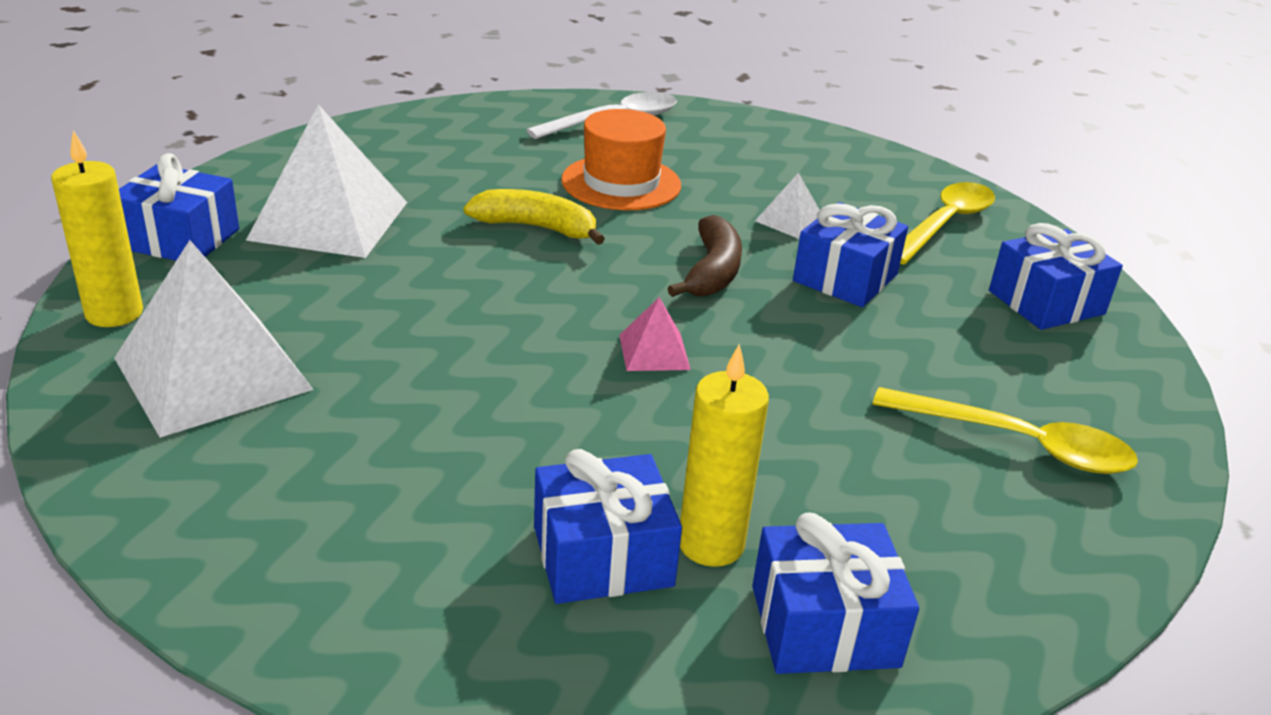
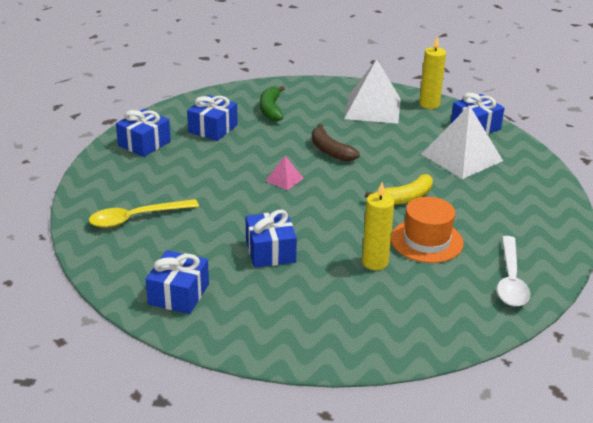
camera: 135 degrees right, 0 degrees up
(387, 517) = (271, 109): none -> green banana
(711, 544) = (192, 144): yellow candle -> yellow candle (375, 262)
(712, 272) = (318, 220): brown banana -> brown banana (330, 151)
(790, 221) = (334, 268): white pyramid -> none
(945, 224) = (271, 318): yellow spoon -> none

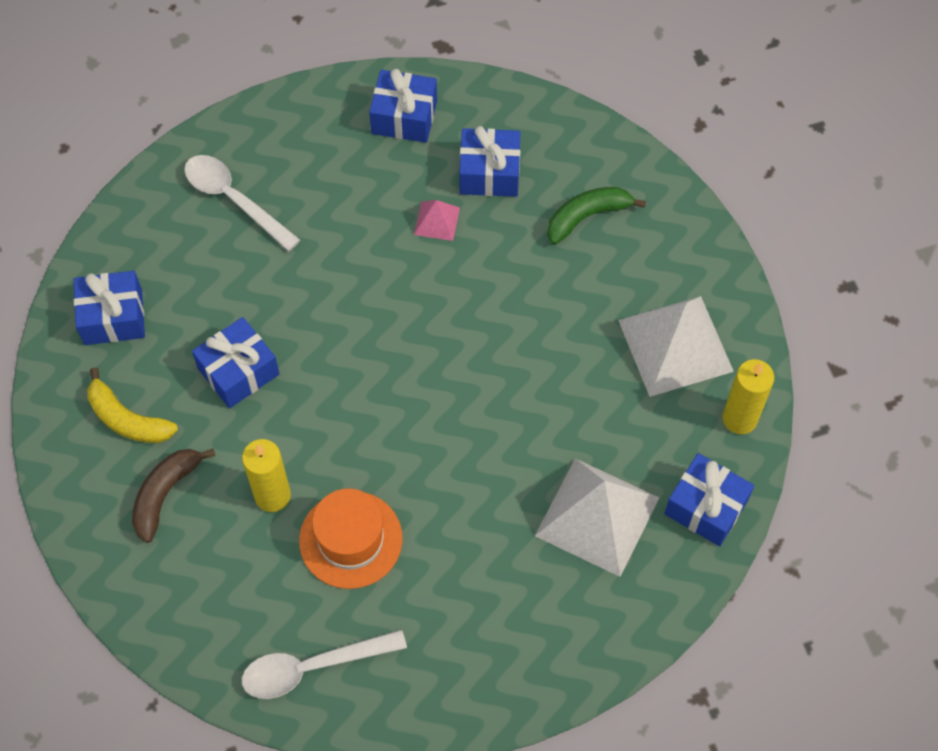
camera: 65 degrees right, 30 degrees up
(136, 218) = (234, 200): yellow spoon -> white spoon
(284, 179) = (408, 316): pink pyramid -> pink pyramid (437, 221)
(330, 151) = (514, 339): brown banana -> brown banana (165, 494)
(405, 198) = (441, 478): yellow banana -> yellow banana (127, 419)

